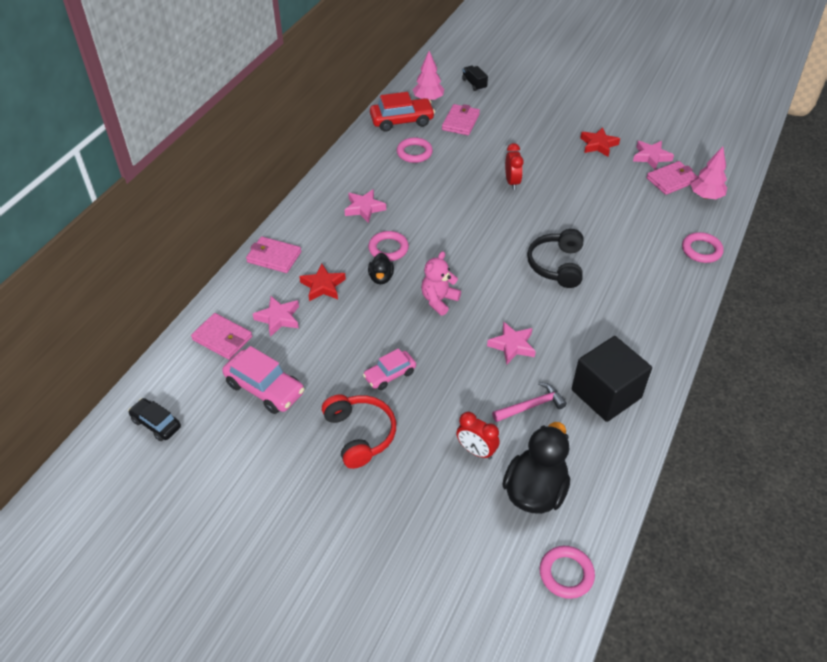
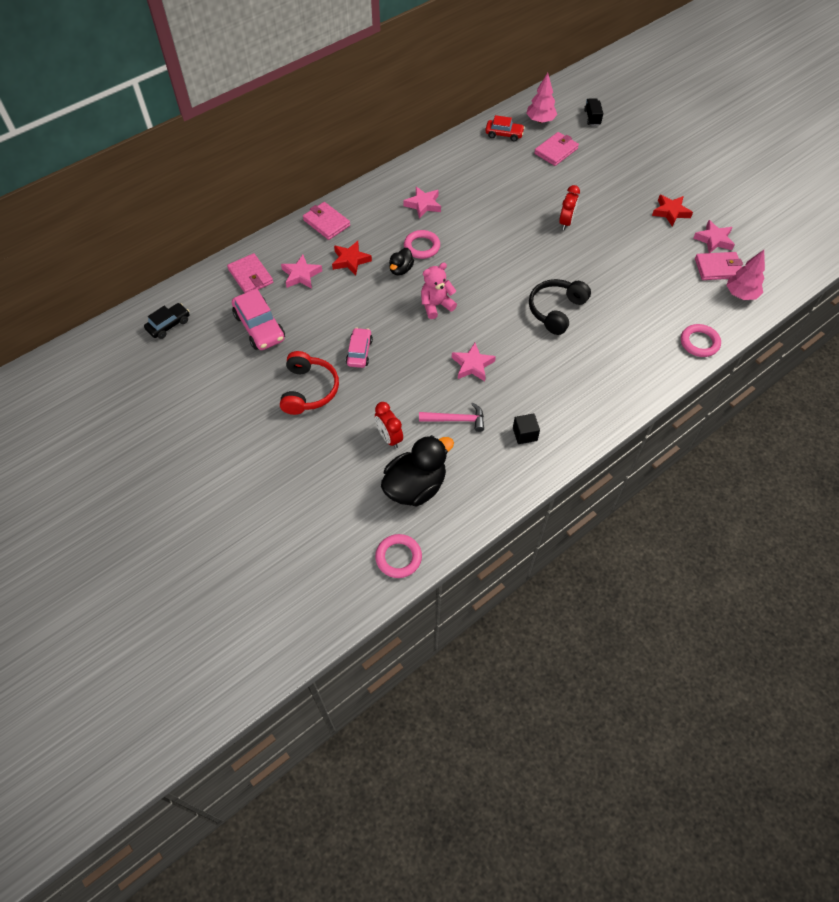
camera: 25 degrees right, 10 degrees up
(156, 424) = (169, 325): black car -> black car turned 75 degrees clockwise
(390, 375) = (359, 352): pink car -> pink car turned 105 degrees clockwise
(402, 121) = (504, 134): red car -> red car, size x0.63
(414, 153) = (496, 168): pink ring -> none
(606, 394) = (525, 434): black cube -> black cube, size x0.44

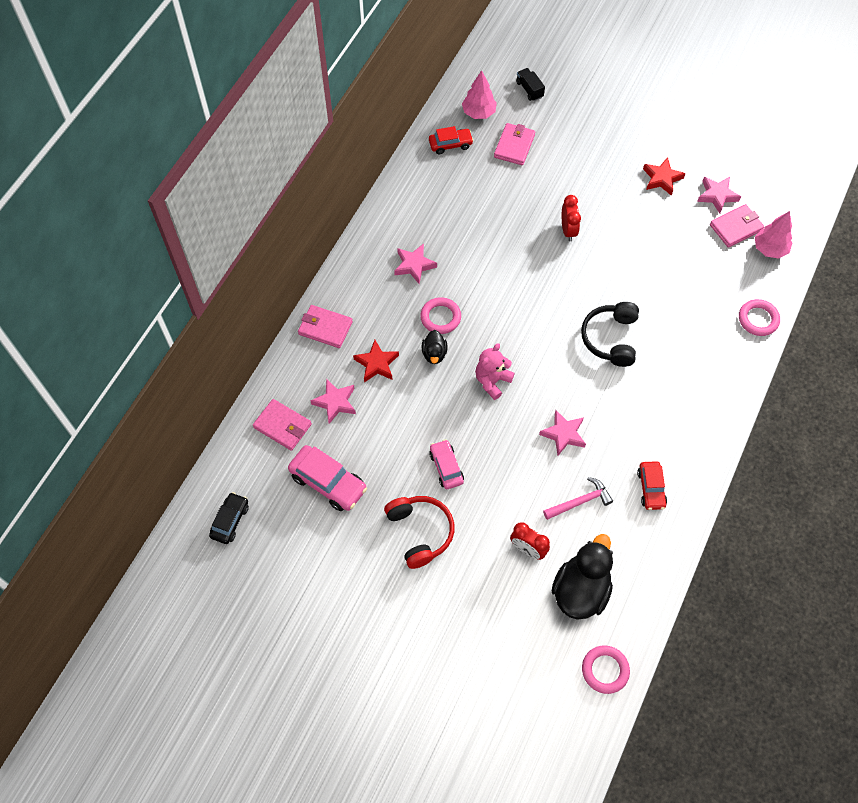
camera: 25 degrees left, 5 degrees up
(525, 434) = (651, 488): black cube -> red car

